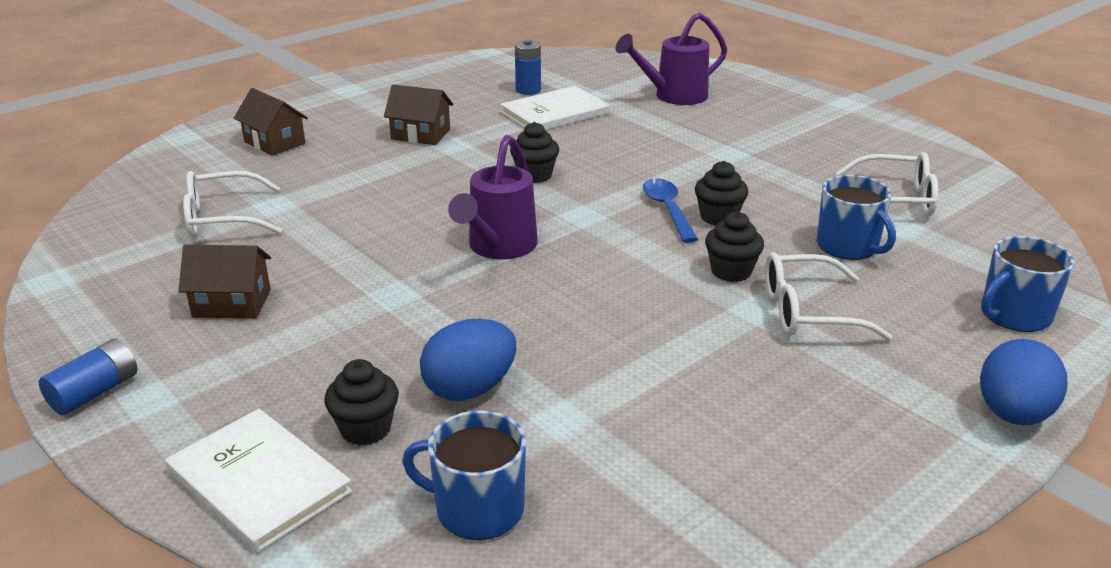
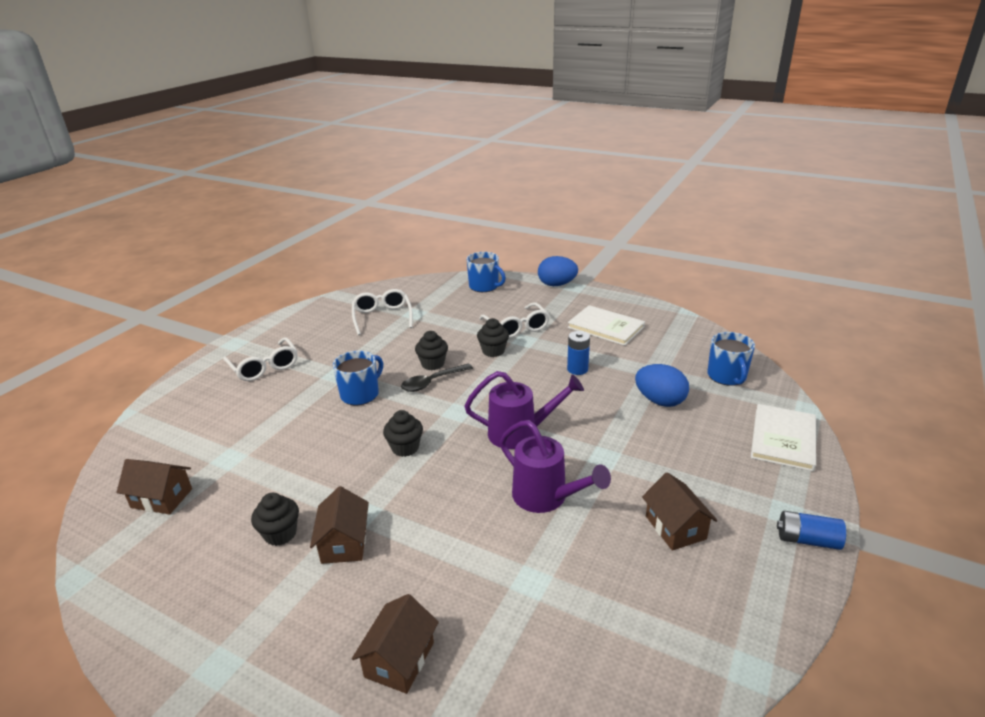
camera: 110 degrees left, 0 degrees up
(222, 218) = (575, 606): white glasses -> white glasses (264, 367)
(366, 429) = (718, 421): black cupcake -> black cupcake (280, 534)
(528, 90) = (212, 505): blue battery -> blue battery (577, 369)
(554, 113) = (272, 472): white book -> white book (605, 327)
(557, 73) = (162, 498): none -> brown house
(667, 210) = (432, 382): blue spoon -> black spoon
(674, 96) = (224, 416): purple watering can -> purple watering can (546, 498)
(848, 246) = (445, 324): blue mug -> blue mug (360, 394)

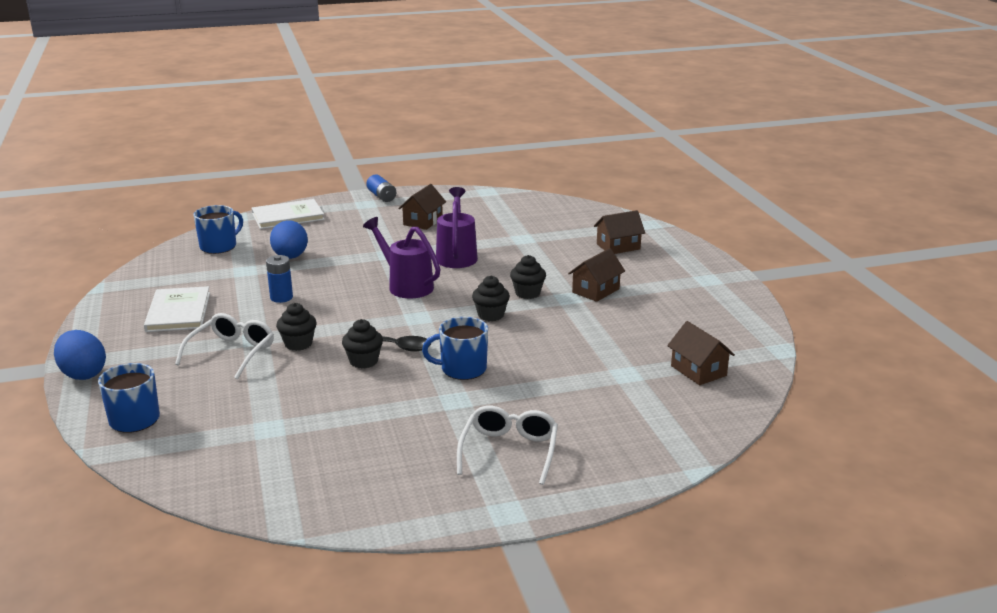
camera: 135 degrees left, 5 degrees down
(280, 534) = (629, 311): black cupcake -> black cupcake (527, 293)
(382, 317) = (305, 445): white glasses -> none

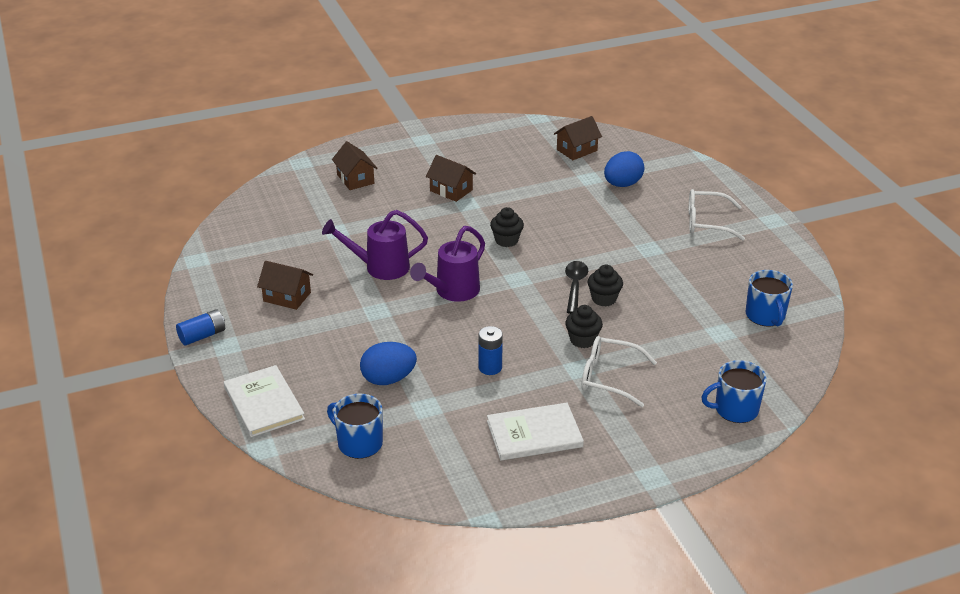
camera: 95 degrees left, 10 degrees up
(83, 374) = (675, 466): blue egg -> blue egg (622, 184)
(462, 369) = (602, 248): blue mug -> blue mug (765, 316)
(527, 293) = (461, 223): black cupcake -> none

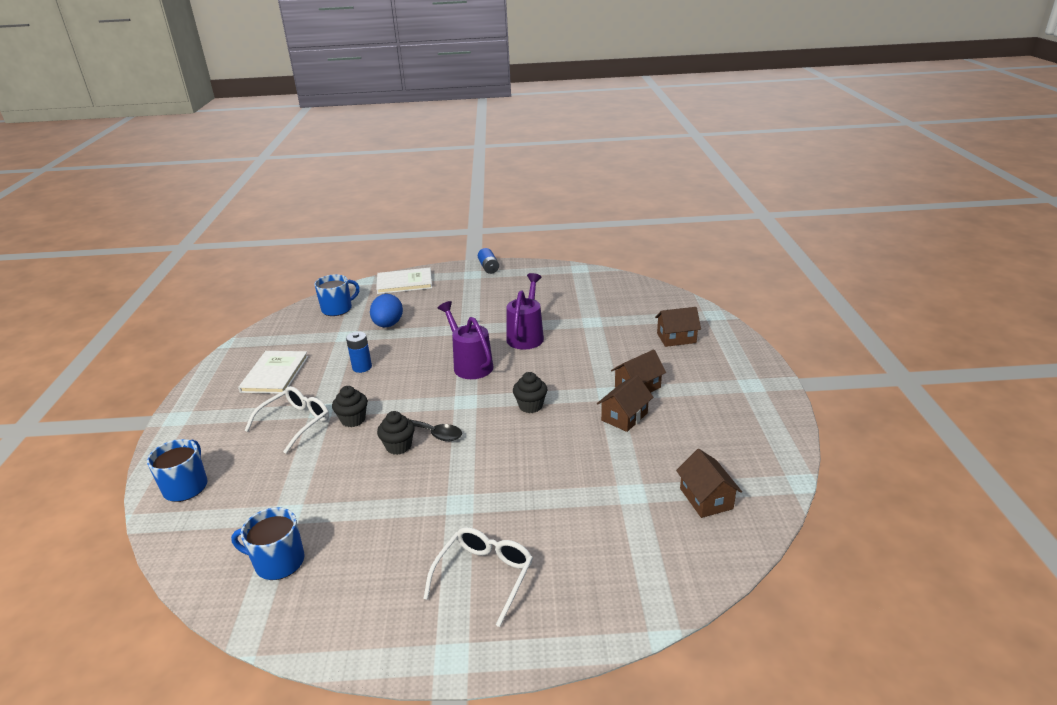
camera: 110 degrees right, 5 degrees down
(287, 297) = (512, 296): brown house -> brown house (624, 416)
(622, 184) = (607, 519): blue egg -> none

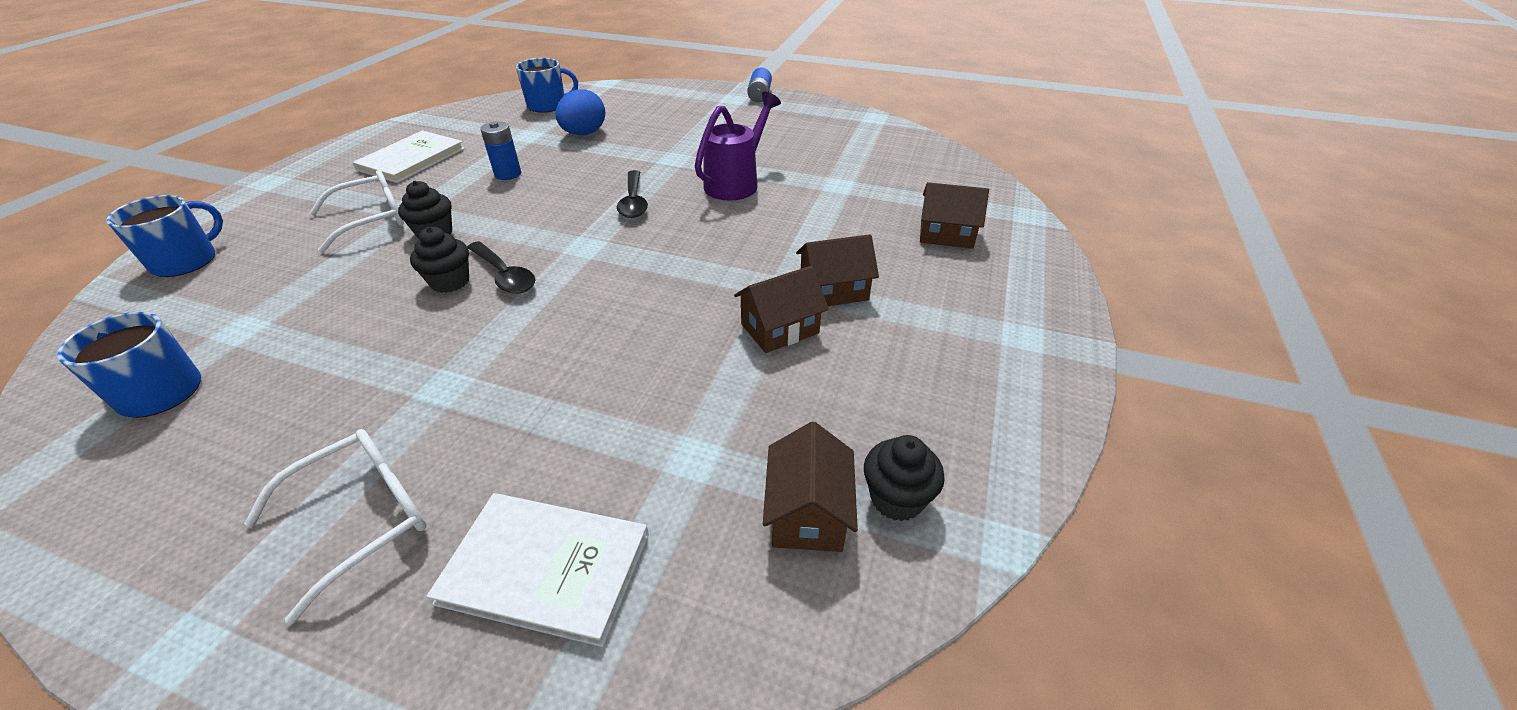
camera: 20 degrees right, 10 degrees up
(404, 283) = (647, 93): white book -> white book (545, 568)
(470, 364) = (633, 202): purple watering can -> black spoon
(530, 406) = (661, 275): black cupcake -> black cupcake (896, 499)

